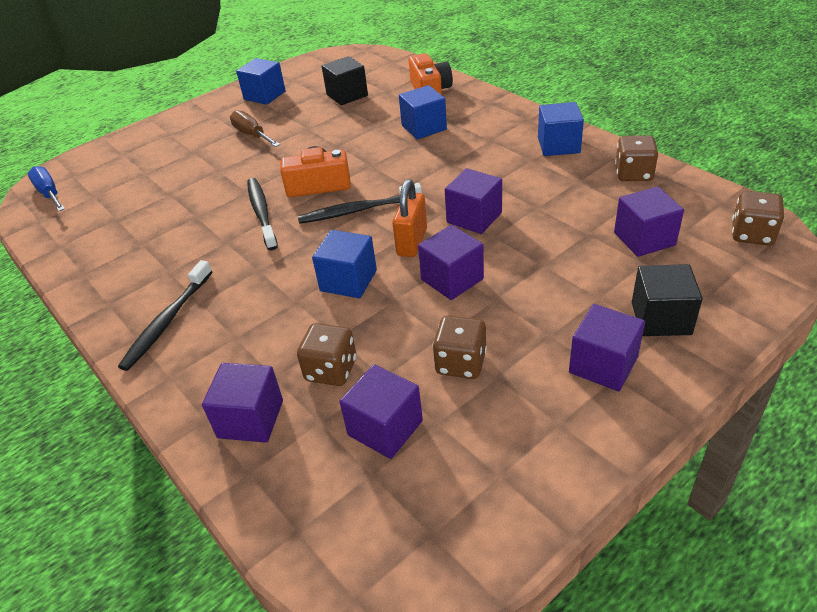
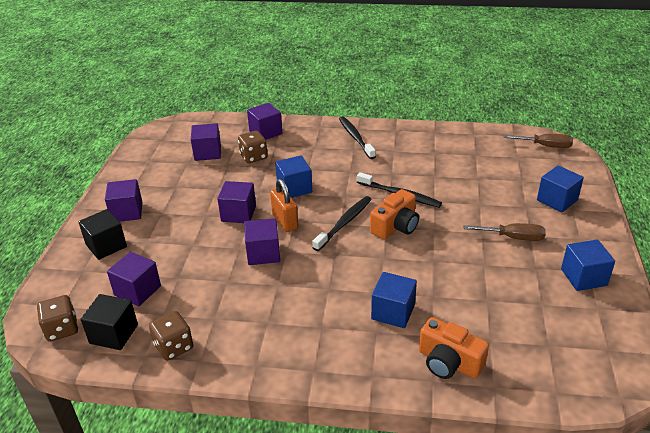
camera: 135 degrees right, 5 degrees down
(49, 193) = (545, 146): blue screwdriver -> brown screwdriver
(347, 95) = (515, 315): black cube -> black cube (114, 334)
(460, 363) = (197, 184): brown dice -> none
(558, 145) = (258, 349): blue cube -> blue cube (557, 200)

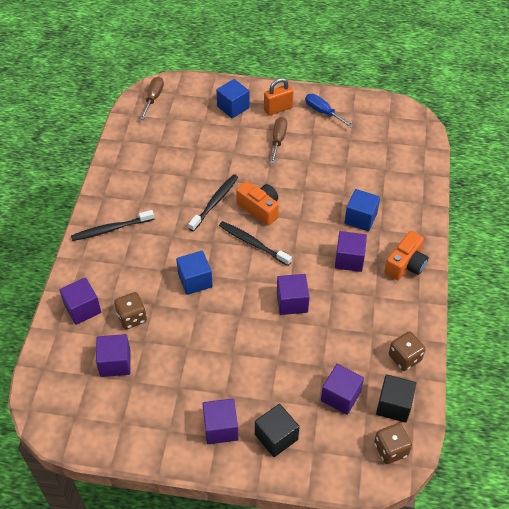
camera: 90 degrees left, 15 degrees up
(238, 214) = (232, 325): purple cube -> purple cube (349, 259)
(285, 221) = (247, 287): orange padlock -> orange padlock (278, 109)
(449, 362) = (406, 193): orange camera -> orange camera (405, 264)
(583, 277) = (323, 112): blue cube -> blue screwdriver

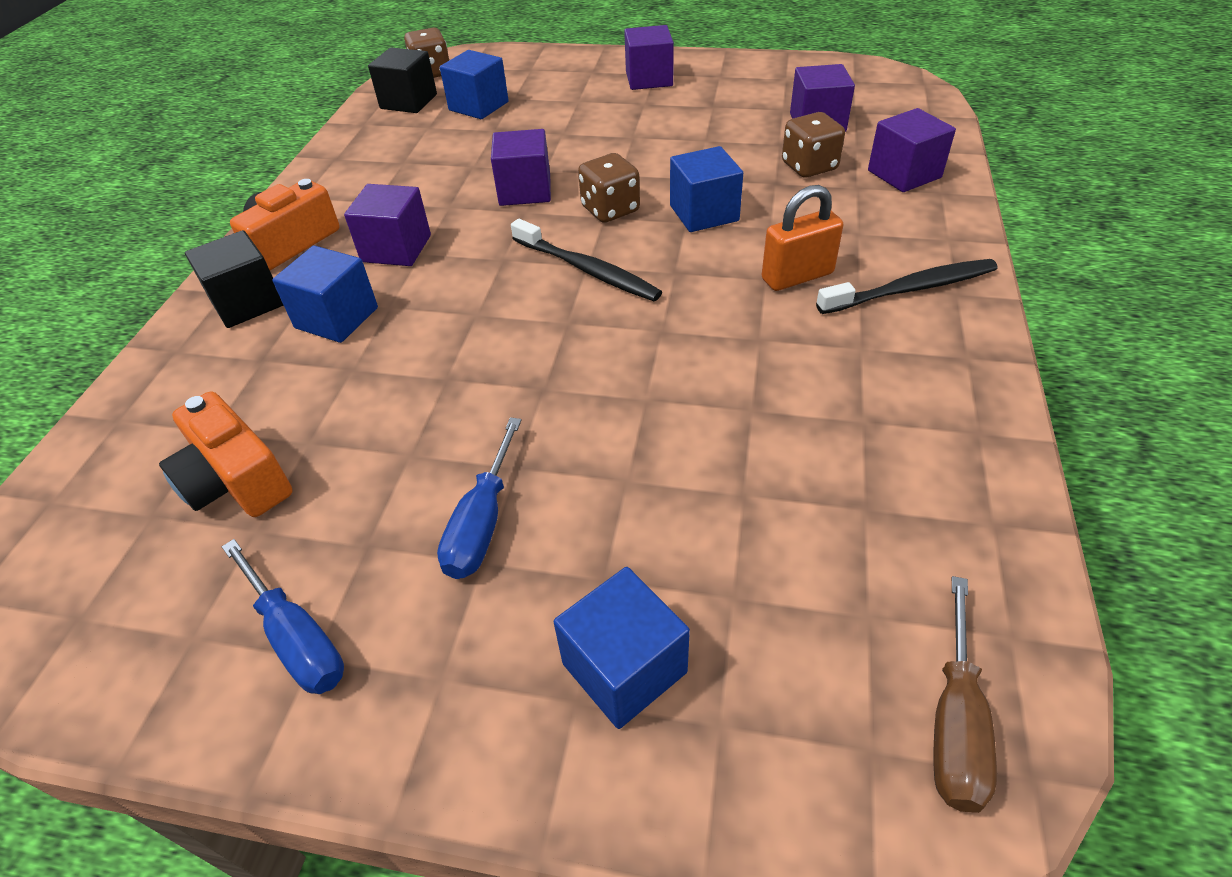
camera: 175 degrees left, 5 degrees down
(215, 202) = (674, 346): black toothbrush -> none
(259, 208) = (565, 334): orange camera -> orange camera (236, 480)
(276, 437) = (575, 76): black cube -> black cube (247, 302)
(278, 109) = (455, 657): orange padlock -> orange padlock (797, 276)
(278, 140) = (482, 523): brown screwdriver -> blue screwdriver
(340, 396) = (478, 106): purple cube -> blue cube
(404, 358) = (367, 139): brown dice -> brown dice (610, 209)

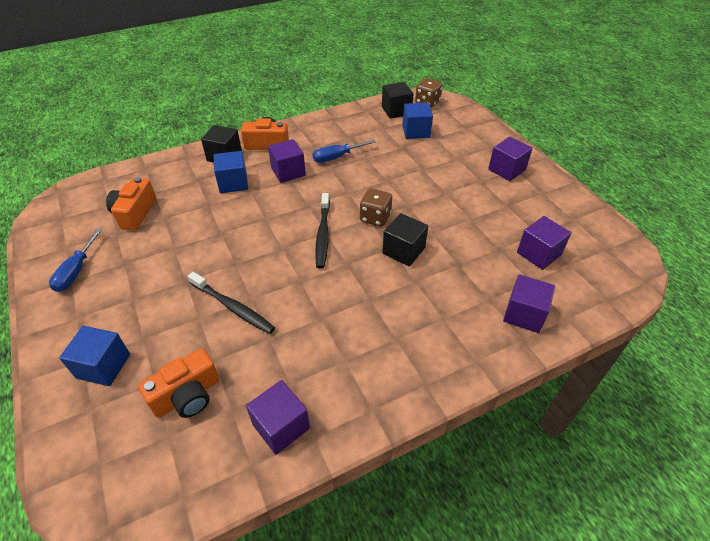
camera: 50 degrees right, 0 degrees up
(482, 523) = (151, 287): blue screwdriver -> blue screwdriver (336, 157)
(525, 191) = (363, 183): purple cube -> purple cube (281, 426)
(704, 213) = (403, 251): blue cube -> black cube
(797, 276) = (382, 310): orange padlock -> none
(797, 557) = (187, 395): none -> orange camera
(809, 166) = (488, 270): brown dice -> none
(910, 289) = (411, 361): black toothbrush -> black toothbrush (232, 307)
(955, 723) = (125, 491): brown screwdriver -> none

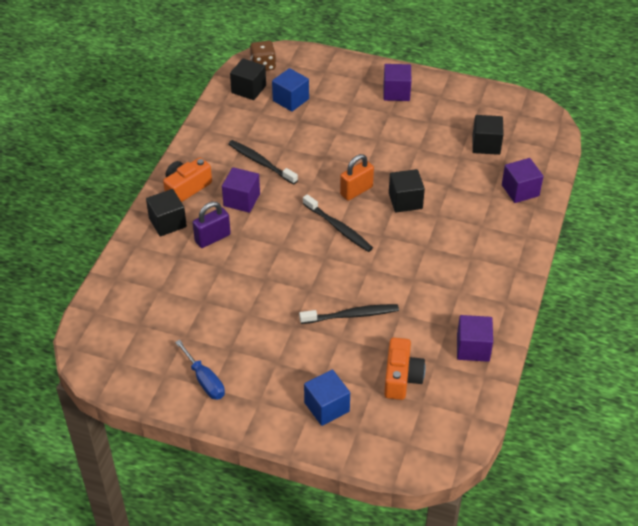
camera: 45 degrees left, 0 degrees up
(135, 213) = (173, 314): orange camera -> none
(233, 183) = (212, 238): blue cube -> purple padlock
(336, 157) = (261, 163): blue screwdriver -> black toothbrush
(375, 217) = (356, 191): brown dice -> orange padlock
(538, 254) = (486, 145): purple cube -> black cube

